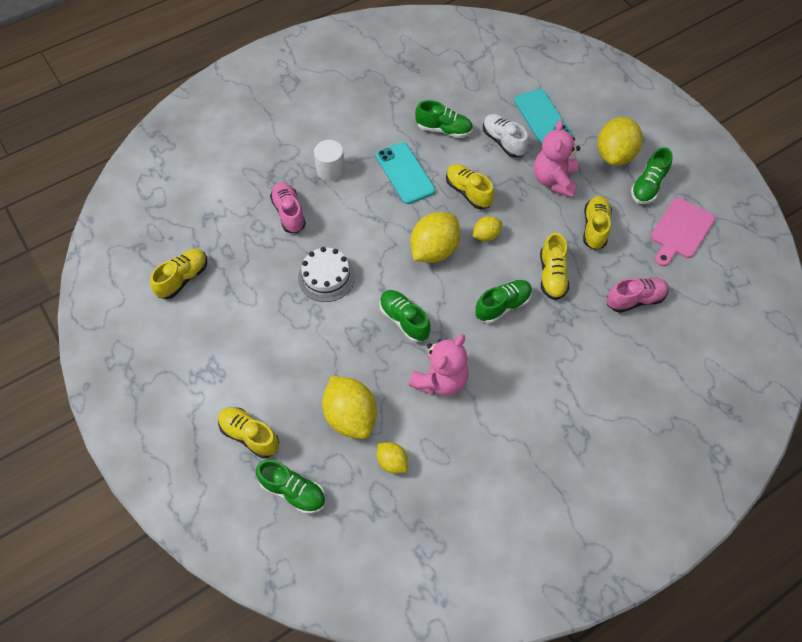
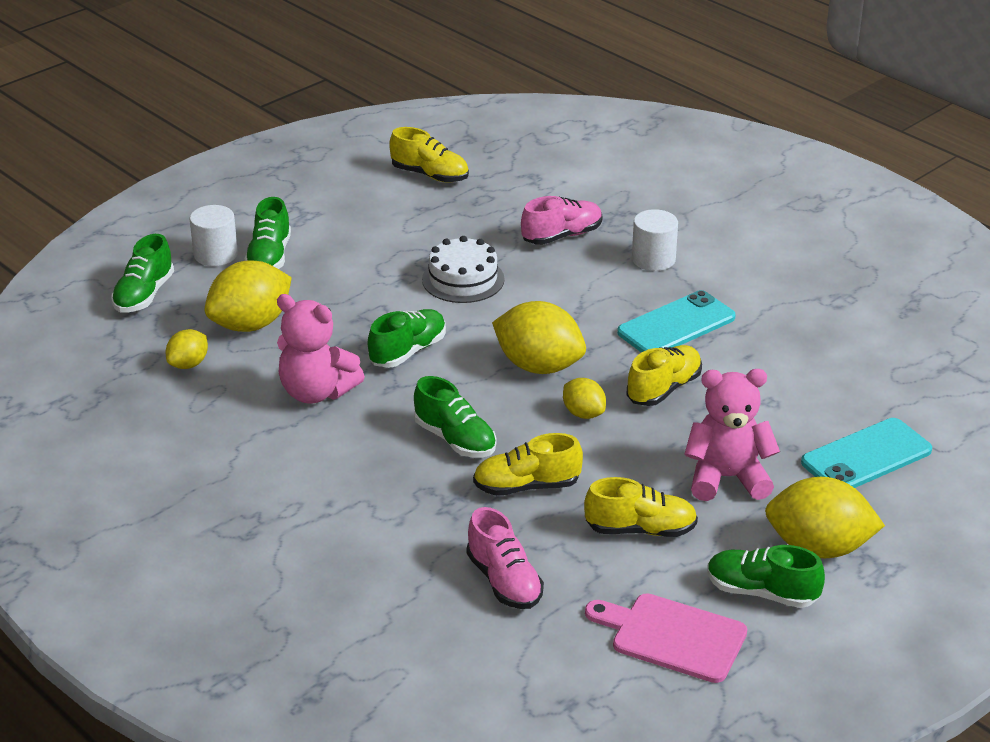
camera: 80 degrees right, 25 degrees down
(250, 435) = (215, 254): yellow shoe -> white cylinder
(444, 129) = (784, 353): green shoe -> green shoe (269, 257)
(503, 142) = (788, 417): white shoe -> none

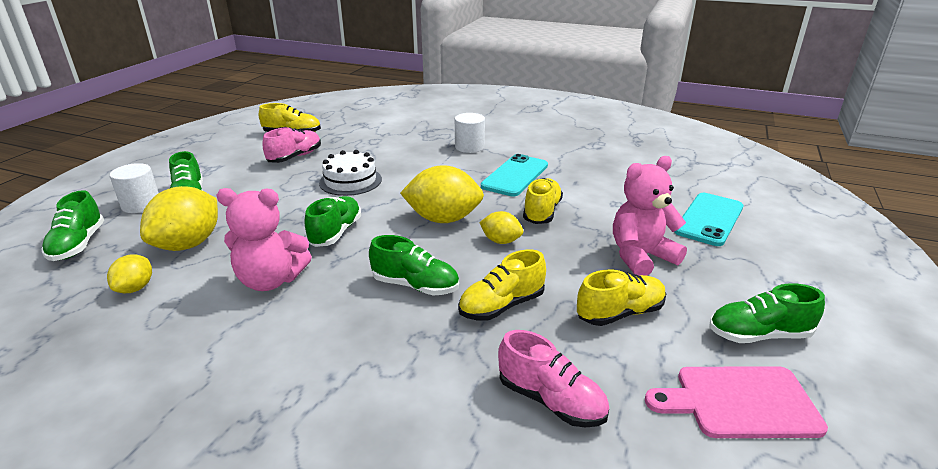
camera: 25 degrees left, 5 degrees down
(562, 236) = (402, 147): pink shoe -> pink shoe (295, 157)
(818, 548) = (754, 287): yellow lemon -> none

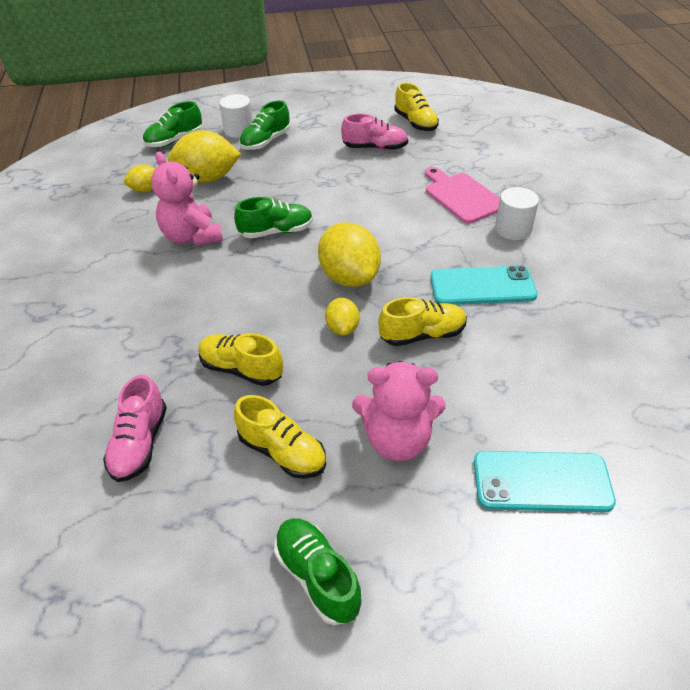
camera: 60 degrees right, 15 degrees up
(350, 181) = (364, 196): white cake -> none
(415, 286) = (235, 308): green shoe -> none
(641, 257) = (397, 440): pink teddy bear -> pink teddy bear turned 150 degrees clockwise
(739, 402) = (200, 577): pink cutting board -> pink cutting board (461, 196)

